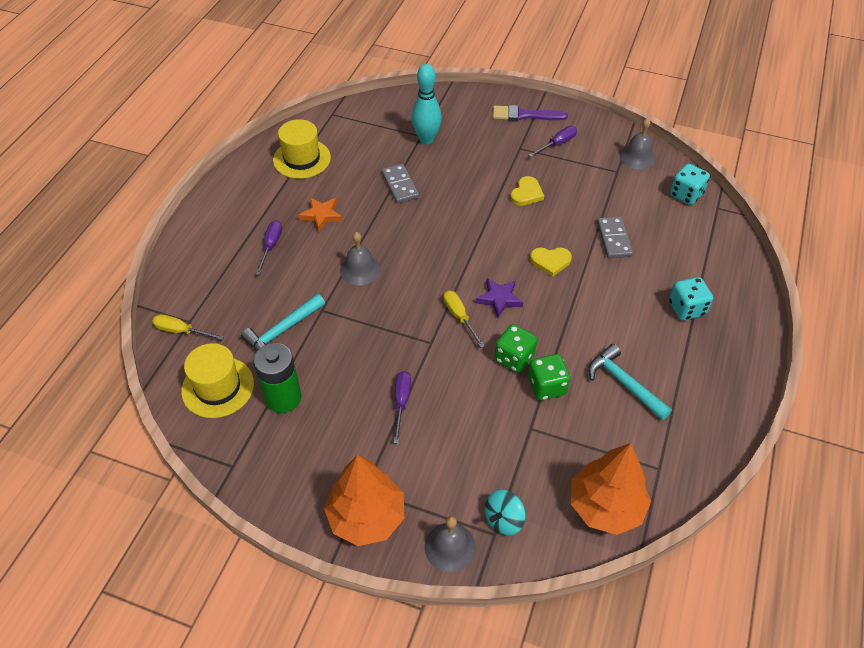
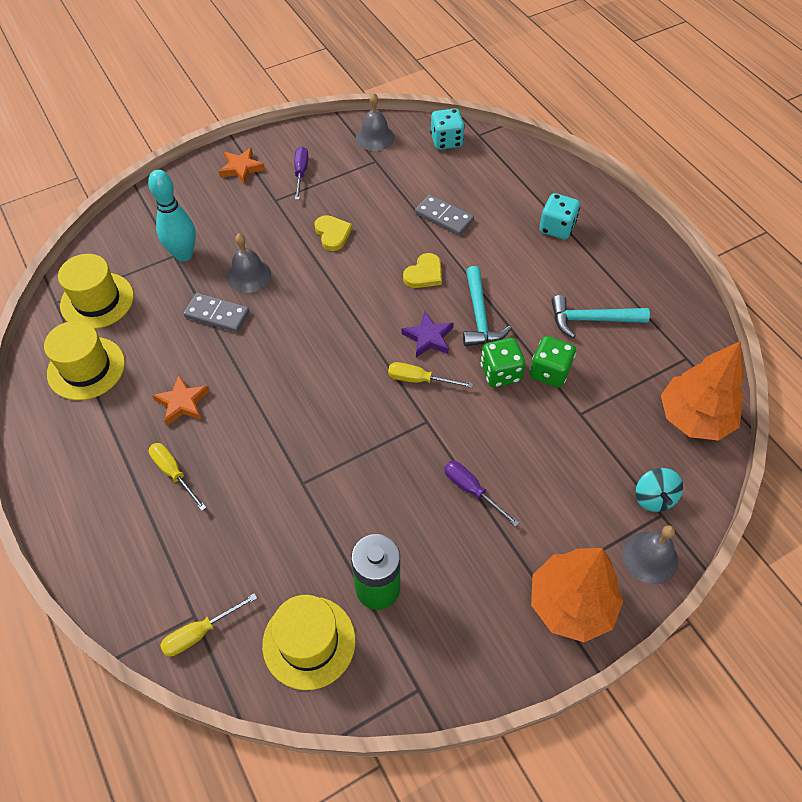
camera: 50 degrees left, 5 degrees up
(271, 246) = (174, 473): purple screwdriver -> yellow screwdriver
(282, 331) = (295, 535): turquoise hammer -> turquoise hammer (479, 316)
(351, 129) = (97, 300): none -> yellow hat
(360, 269) = (286, 417): grey bell -> grey bell (249, 275)
(525, 115) = (241, 168): purple brush -> orange star

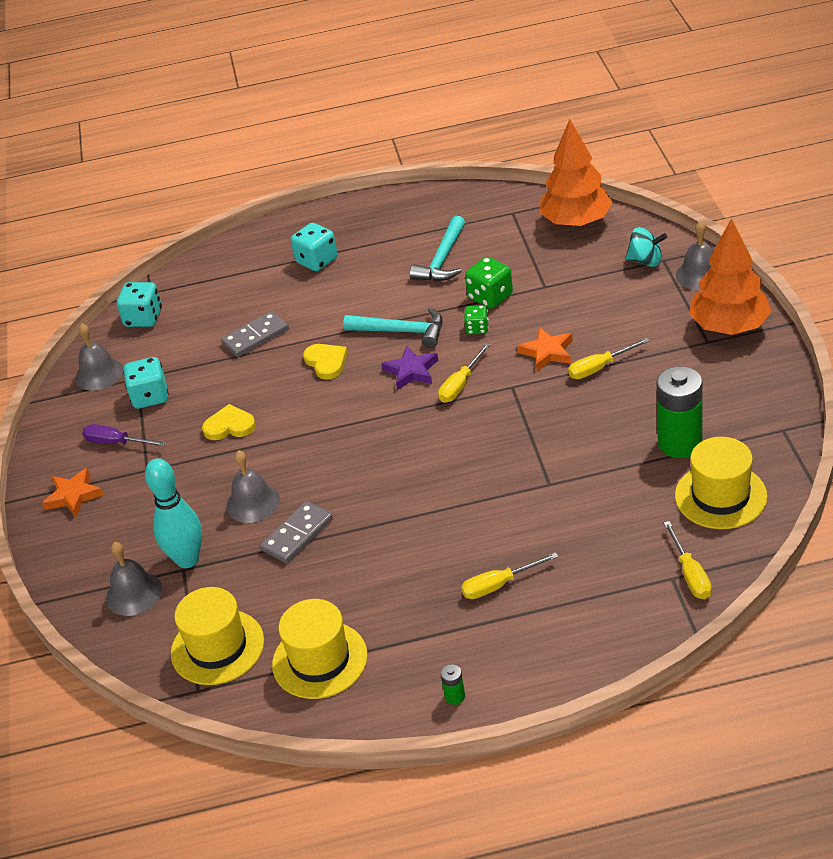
camera: 65 degrees left, 15 degrees down
(50, 471) = (455, 696): none -> green battery
(147, 235) = (134, 593): none -> grey bell
(182, 403) = (409, 573): orange star -> orange star (547, 352)
(356, 175) = (150, 397): none -> turquoise dice
(472, 490) = (599, 368): purple screwdriver -> yellow screwdriver
(500, 373) = (477, 328): green dice -> green dice, size x0.61

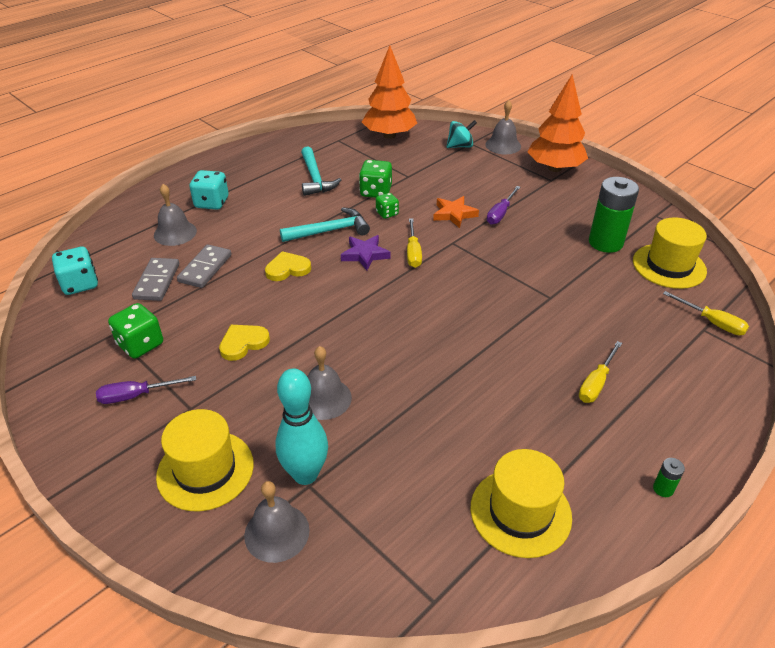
camera: 40 degrees left, 0 degrees up
(73, 496) = (127, 462): orange star -> none
(99, 374) = (68, 342): grey bell -> grey bell (175, 233)
(150, 397) = (140, 344): turquoise dice -> green dice
(217, 647) = (413, 546): yellow hat -> yellow hat (205, 470)
(297, 535) = (391, 410): grey domino -> grey domino (157, 281)
(326, 362) = (287, 269): yellow heart -> yellow heart turned 45 degrees counterclockwise
(599, 368) = (500, 213): yellow screwdriver -> purple screwdriver

